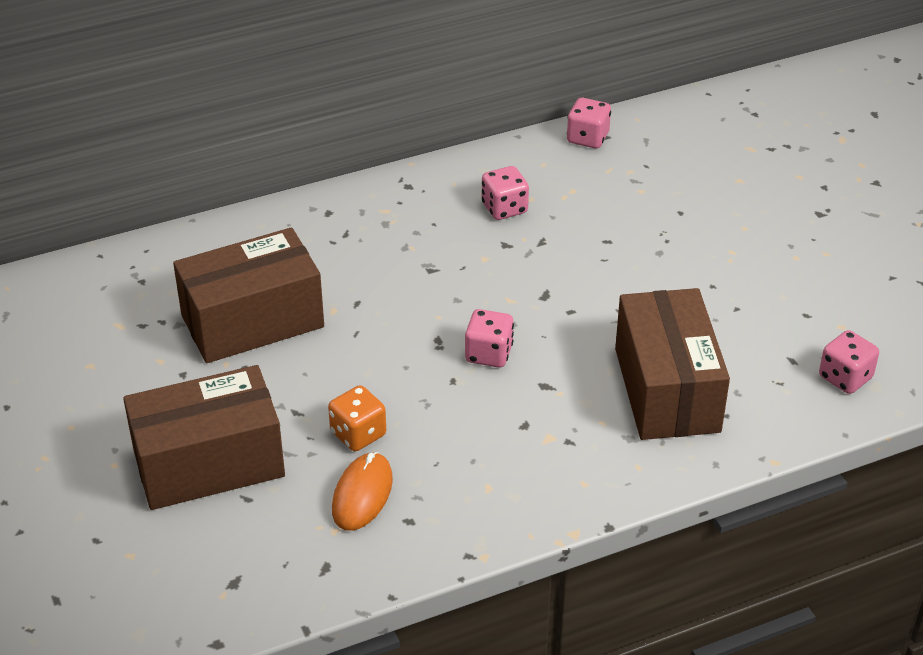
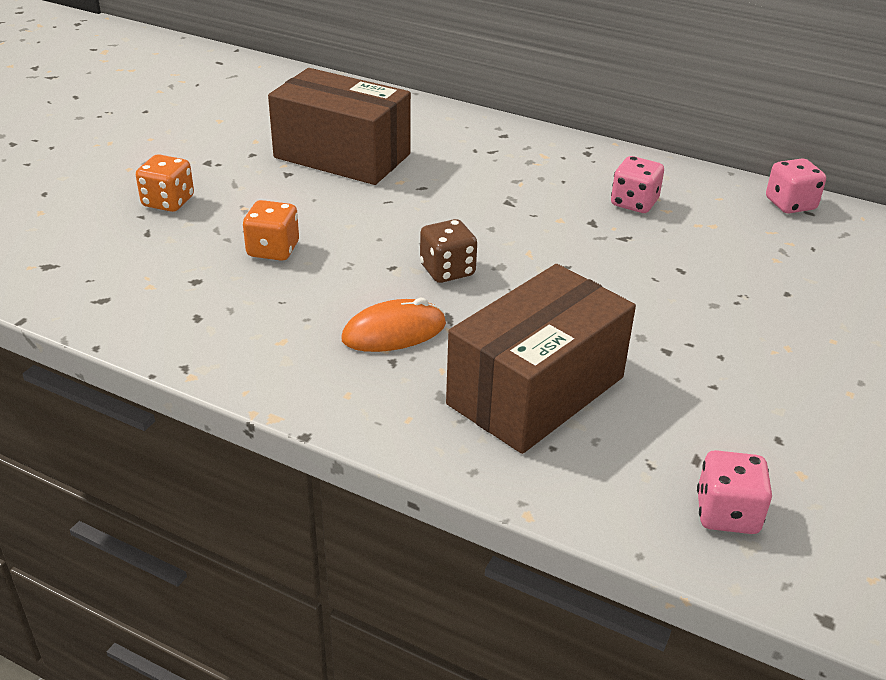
camera: 50 degrees right, 5 degrees down
(209, 463) = (168, 202): brown box -> orange dice
(362, 494) = (204, 281): orange mouse -> orange mouse (394, 332)
(488, 354) = (447, 270): pink dice -> brown dice

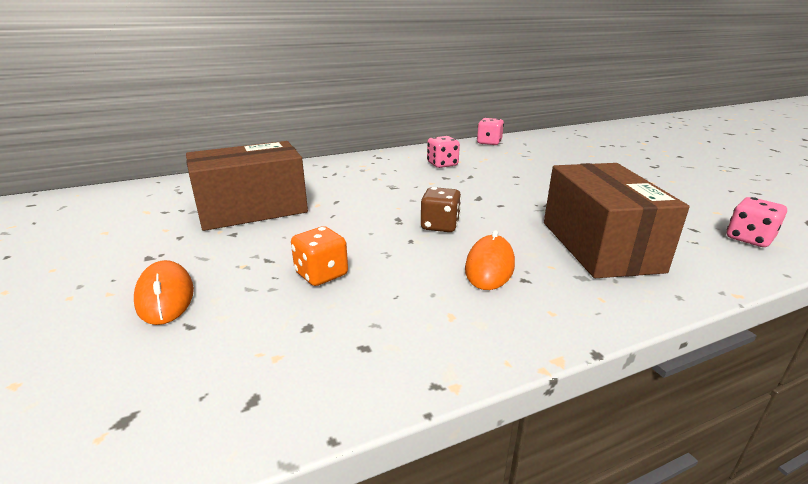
camera: 50 degrees left, 10 degrees down
(168, 202) = (165, 296): orange dice -> orange mouse

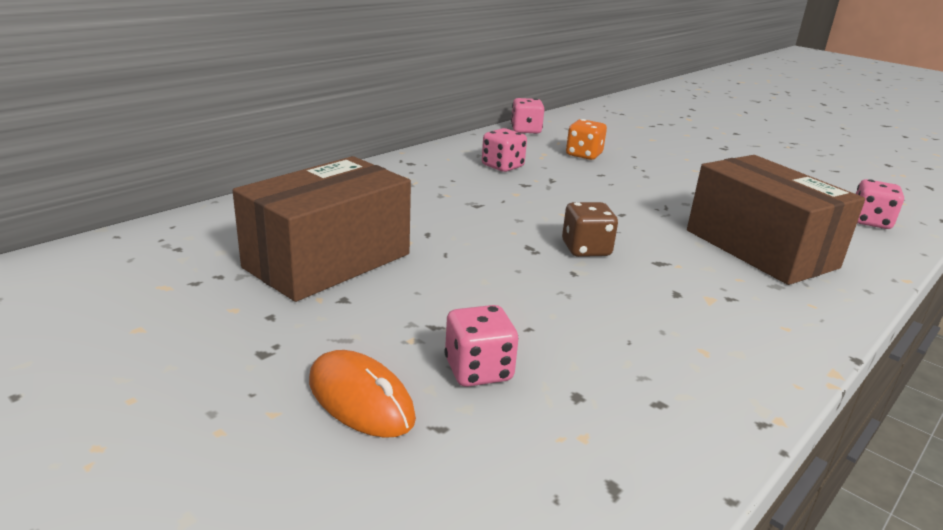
camera: 25 degrees left, 0 degrees up
(260, 294) = (478, 370): none -> pink dice
(321, 274) = (521, 332): orange dice -> orange dice (584, 155)
(489, 266) = (685, 289): orange mouse -> none

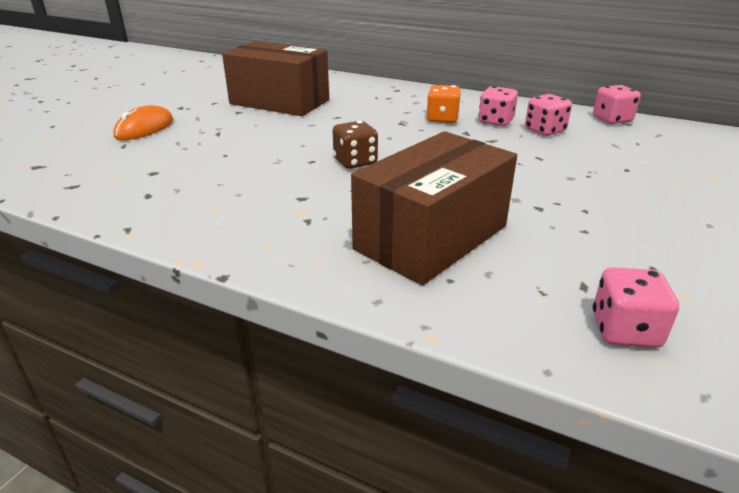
camera: 75 degrees right, 5 degrees up
(478, 370) = (174, 147): pink dice -> pink dice (545, 130)
(584, 155) = (583, 147): orange dice -> orange dice (442, 119)

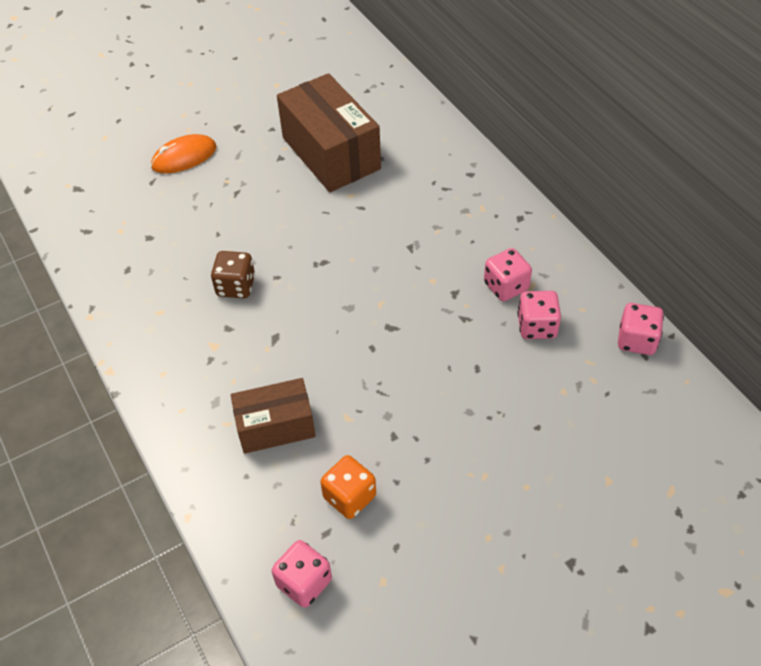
camera: 35 degrees right, 20 degrees up
(355, 162) = (309, 296): brown dice -> brown dice (236, 286)
(431, 237) = (275, 426): brown box -> brown box, size x0.61
(442, 119) = (456, 257): orange dice -> orange dice (349, 497)

